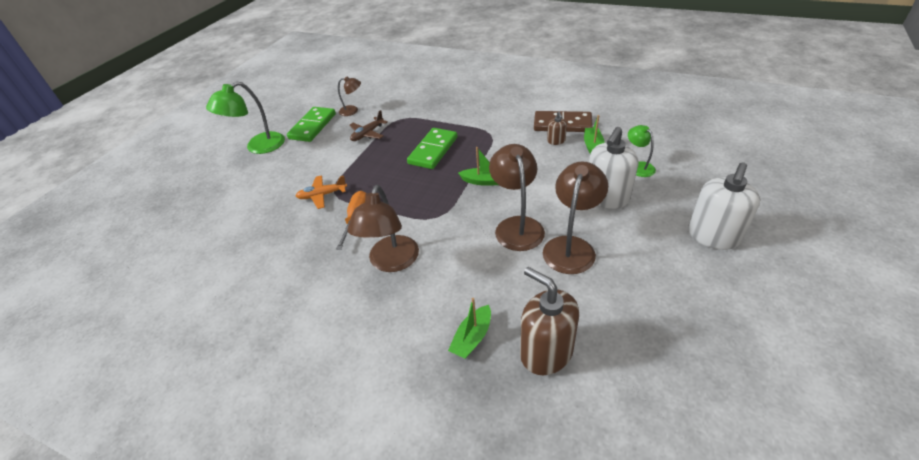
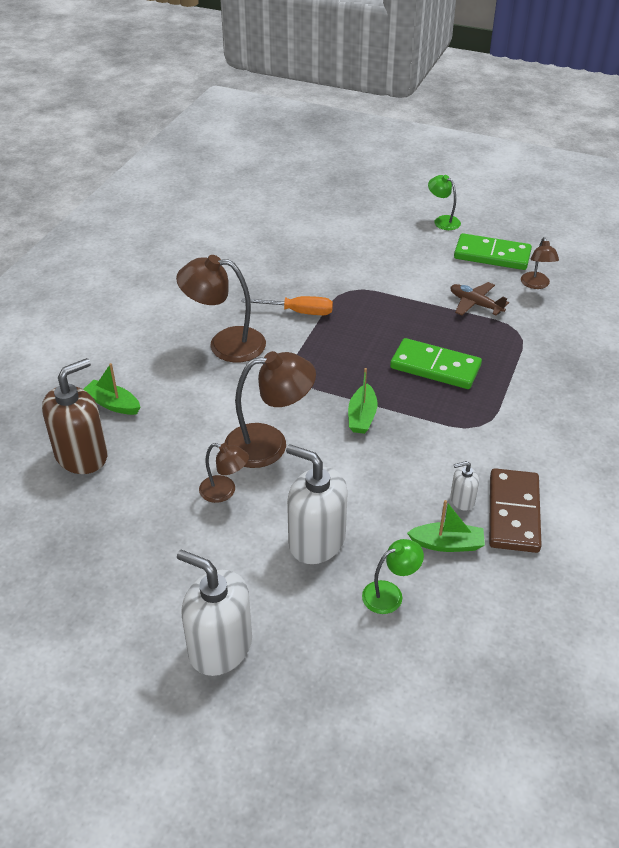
camera: 85 degrees right, 0 degrees up
(258, 147) = (442, 221): green lamp -> green lamp, size x0.56
(322, 195) = (343, 282): orange plane -> none
(556, 141) = (462, 500): brown soap dispenser -> white soap dispenser
(571, 246) = (224, 491): brown lamp -> brown lamp, size x0.56

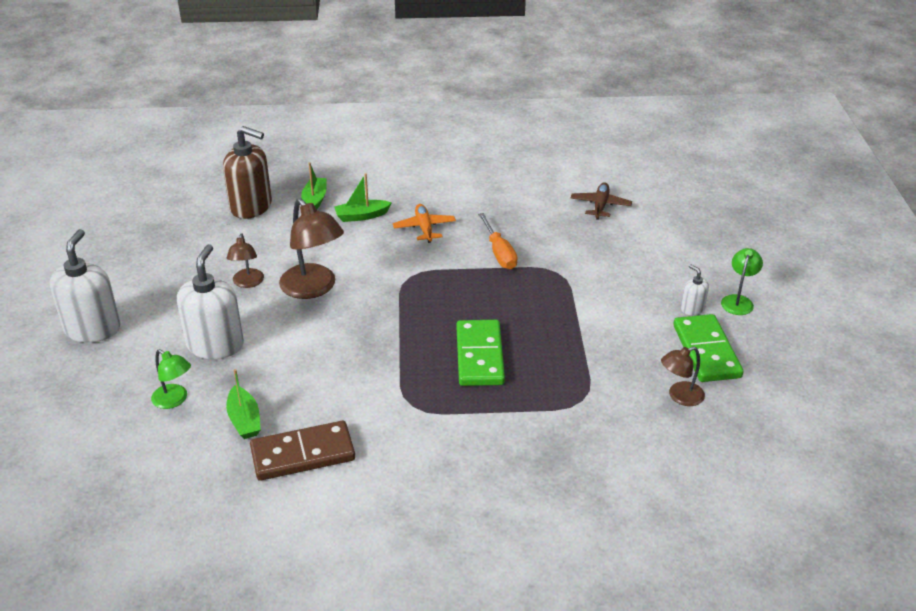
camera: 65 degrees right, 5 degrees down
(225, 344) = (424, 228): brown lamp -> orange plane
(362, 416) = (379, 329): green boat -> green boat (361, 216)
(462, 500) = (303, 417): white soap dispenser -> white soap dispenser (692, 308)
(475, 304) = (604, 359): brown plane -> brown plane (600, 206)

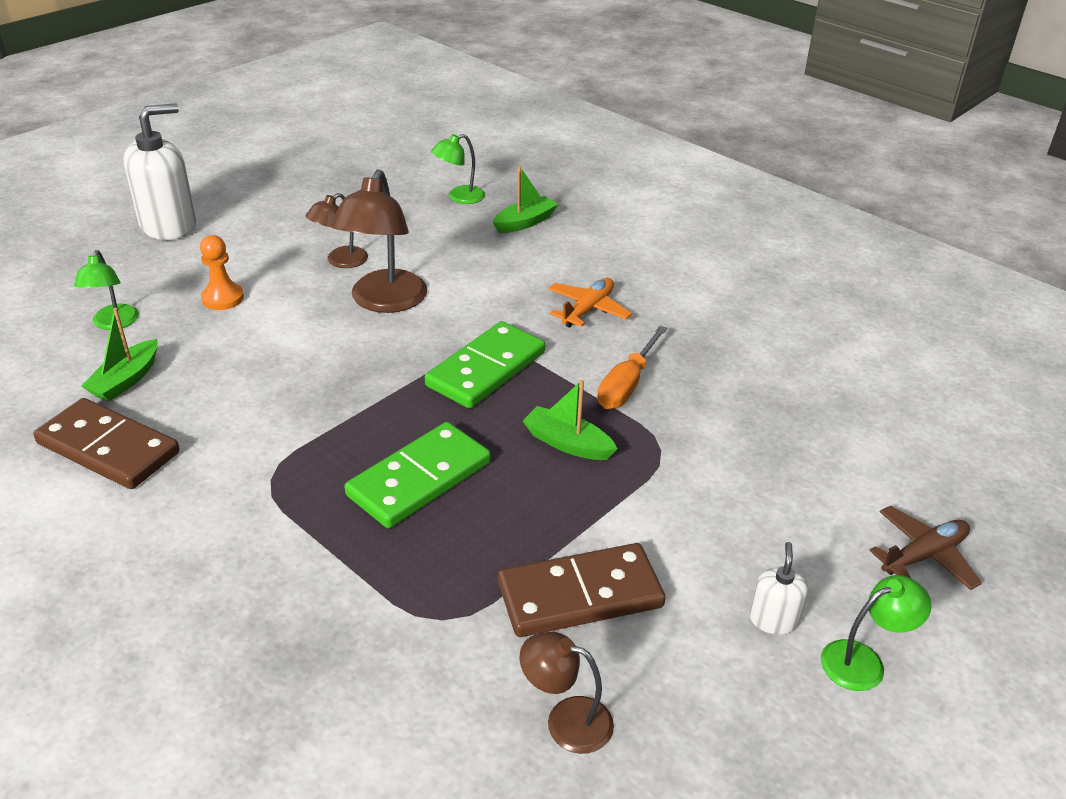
camera: 45 degrees right, 0 degrees up
(215, 345) = (223, 298): white soap dispenser -> orange pawn
(251, 206) = (459, 197): brown soap dispenser -> green lamp
(361, 216) = (544, 261): green boat -> green boat (567, 443)
(600, 206) = (845, 409): brown plane -> brown plane (923, 555)
(617, 351) = (580, 595): none -> brown domino
(706, 351) = (701, 691): green domino -> green domino (486, 369)

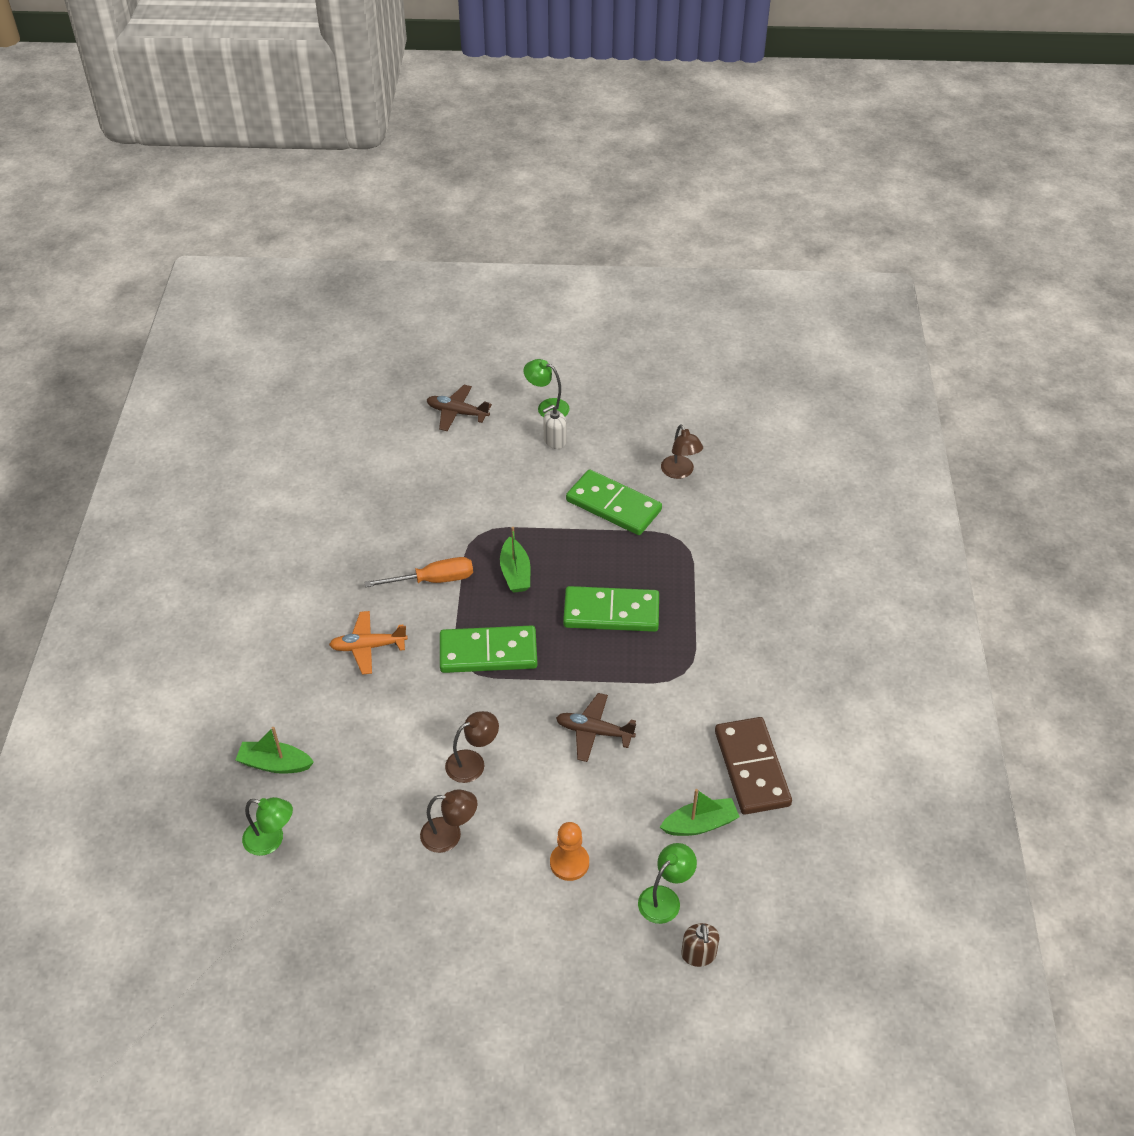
camera: 130 degrees left, 10 degrees up
(51, 312) = (698, 954): none -> brown soap dispenser
(169, 226) = (522, 1012): white soap dispenser -> none
(306, 379) = (594, 732): none -> brown plane
(384, 302) = (472, 762): brown lamp -> brown lamp, size x0.56
(580, 595) = (613, 505): brown domino -> green domino

